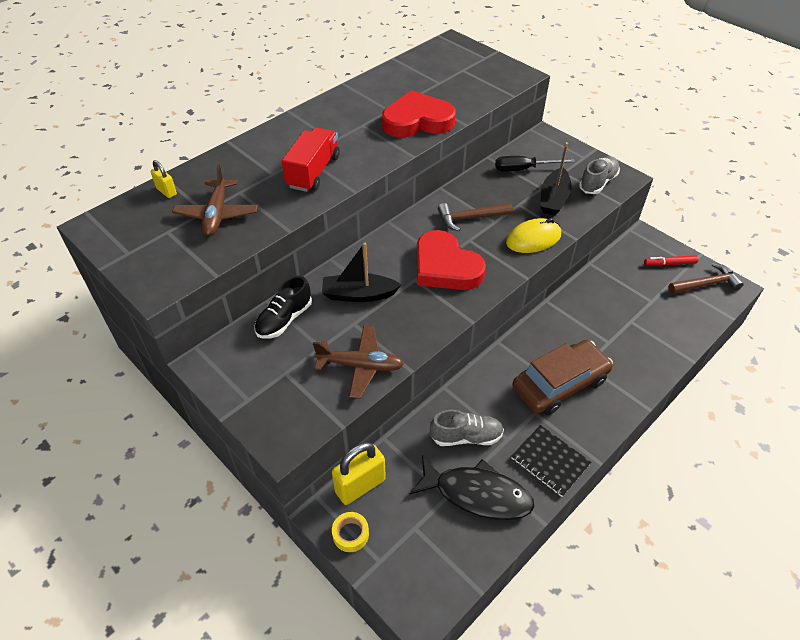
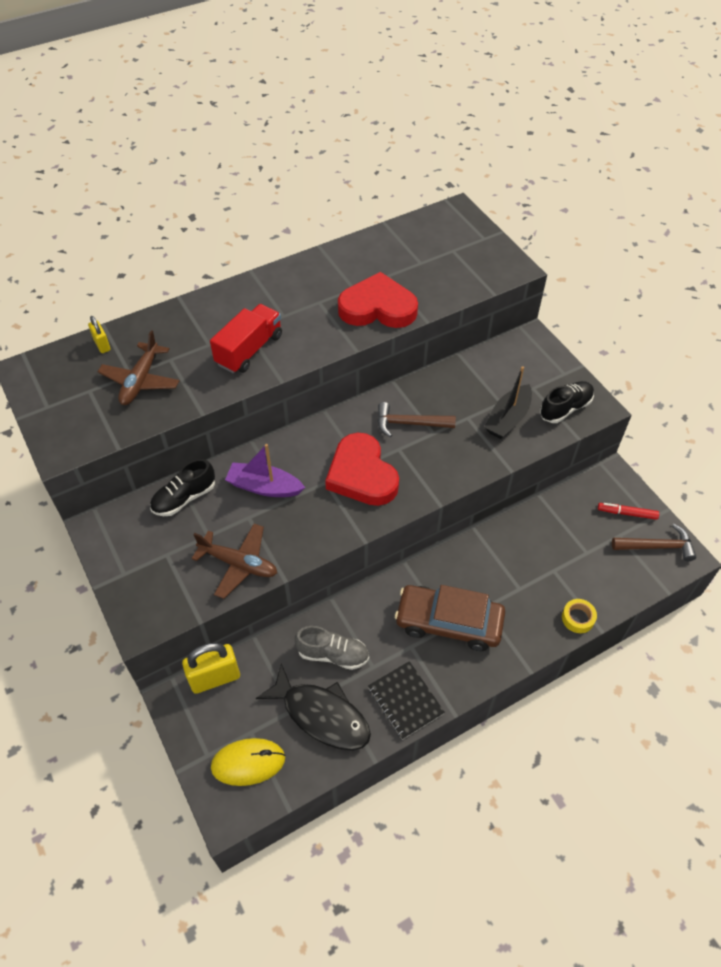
camera: 15 degrees right, 5 degrees up
(350, 534) = (190, 722): yellow tape -> yellow tape (578, 618)
(359, 295) = (264, 487): black boat -> purple boat
(524, 169) = (491, 375): black screwdriver -> none
(533, 239) = (466, 462): yellow mouse -> yellow mouse (248, 763)
(560, 384) = (449, 622): brown car -> brown car turned 150 degrees counterclockwise
(597, 183) = (565, 408): grey shoe -> black shoe

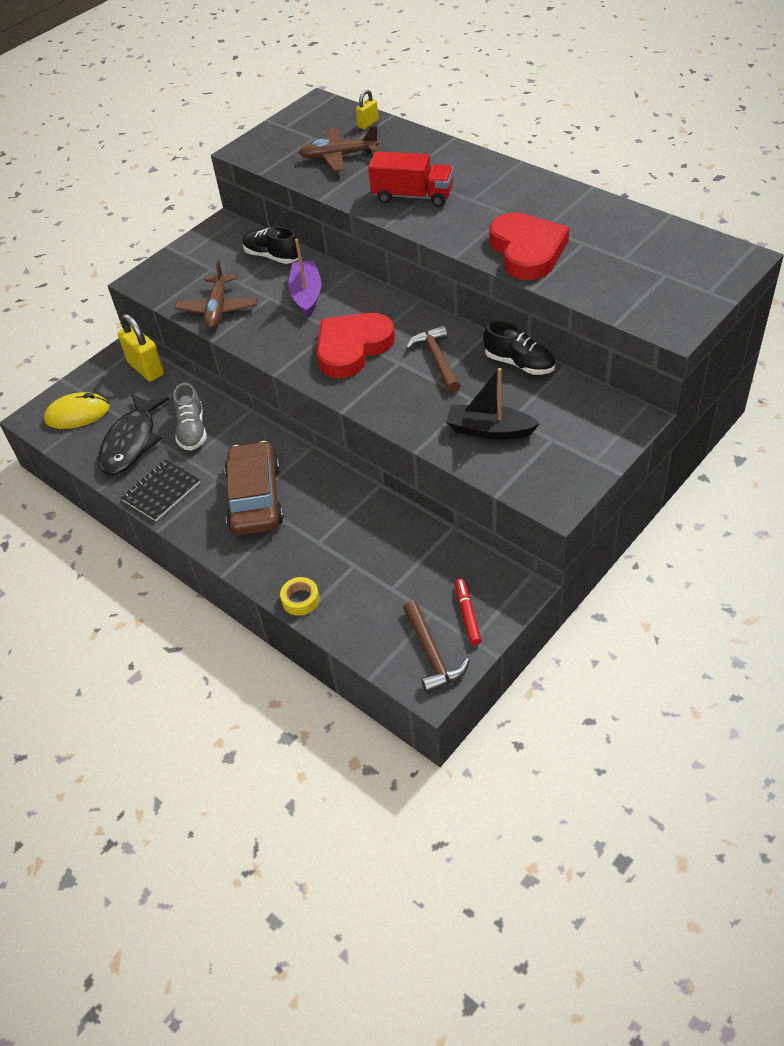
camera: 75 degrees right, 5 degrees down
(248, 763) = (77, 414): yellow mouse -> yellow mouse turned 75 degrees counterclockwise
(565, 408) = (536, 474): black shoe -> black shoe (519, 363)

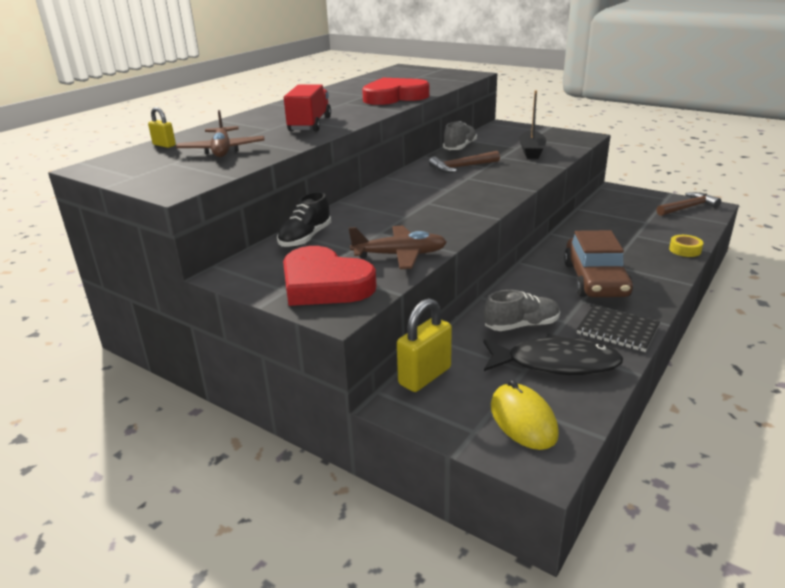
camera: 100 degrees left, 20 degrees down
(255, 498) = (595, 280): brown car -> brown car turned 75 degrees counterclockwise
(306, 295) = (376, 216): purple boat -> none
(352, 348) = (453, 193): red heart -> red heart (324, 284)
(467, 614) = (648, 200): red marker -> none
(519, 363) = (460, 147): black shoe -> grey shoe

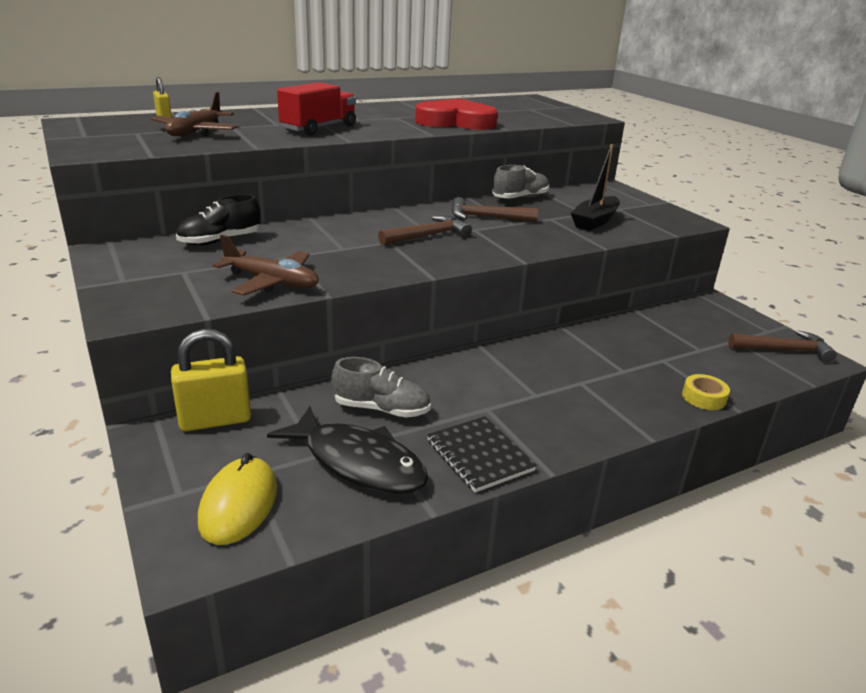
camera: 25 degrees right, 0 degrees up
(324, 284) = (161, 286): red heart -> none
(446, 191) = (428, 236): none -> brown hammer
(595, 280) = (536, 391): brown car -> none

